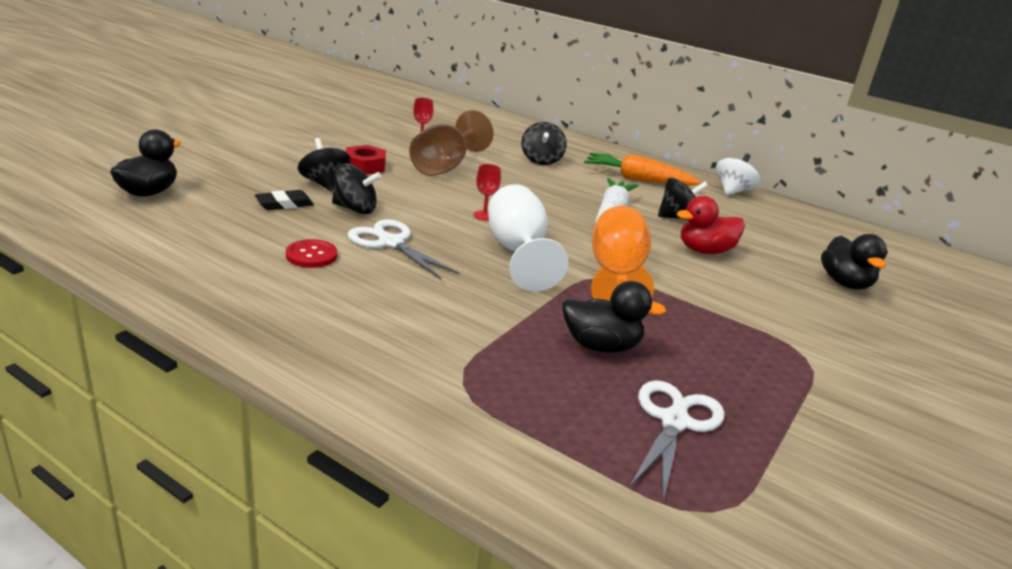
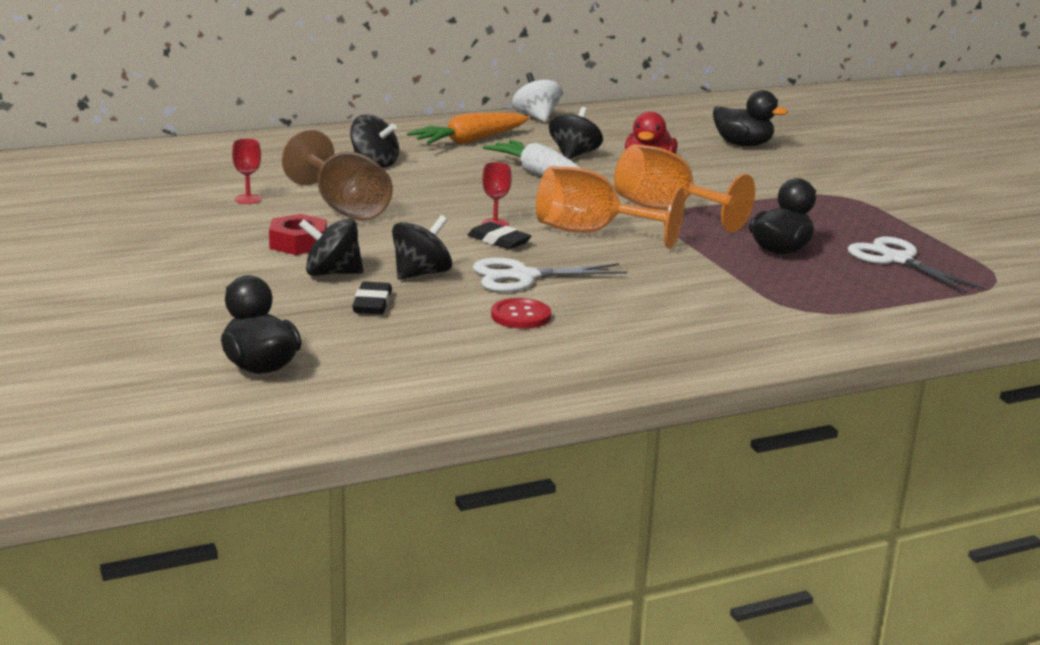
camera: 55 degrees left, 5 degrees down
(452, 222) = (499, 240): none -> black eraser
(518, 253) = (591, 233): white goblet -> orange goblet

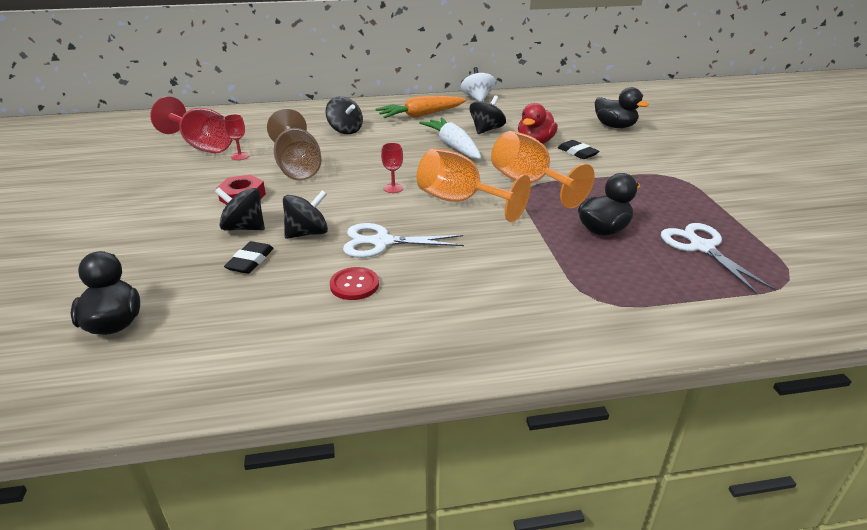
camera: 15 degrees right, 10 degrees up
(177, 190) = (202, 146): none -> red goblet
(499, 240) = (386, 204): black eraser -> black eraser (577, 152)

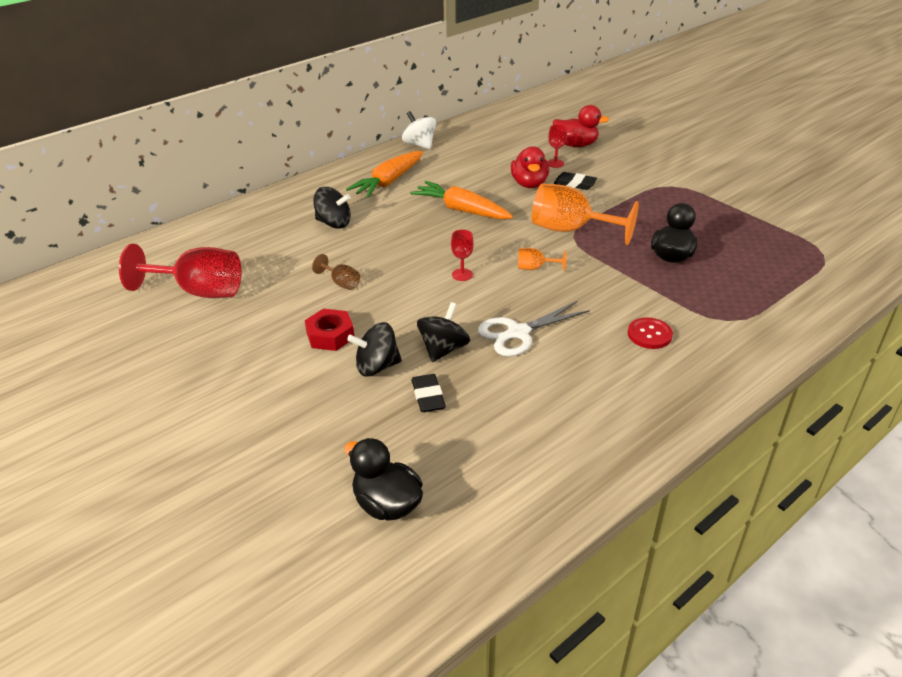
camera: 30 degrees left, 5 degrees up
(240, 156) = (261, 290): red goblet -> red goblet (555, 163)
(297, 167) = (341, 283): brown goblet -> brown goblet, size x0.46
(354, 285) = (544, 381): red button -> red button (649, 334)
(453, 146) = (462, 210): white carrot -> orange carrot
(460, 201) = (535, 268): orange goblet -> orange goblet, size x0.46
(486, 130) = (470, 181): black spinning top -> none
(615, 126) = (576, 145): black duck -> red duck
(702, 247) = (750, 247): white scissors -> none

